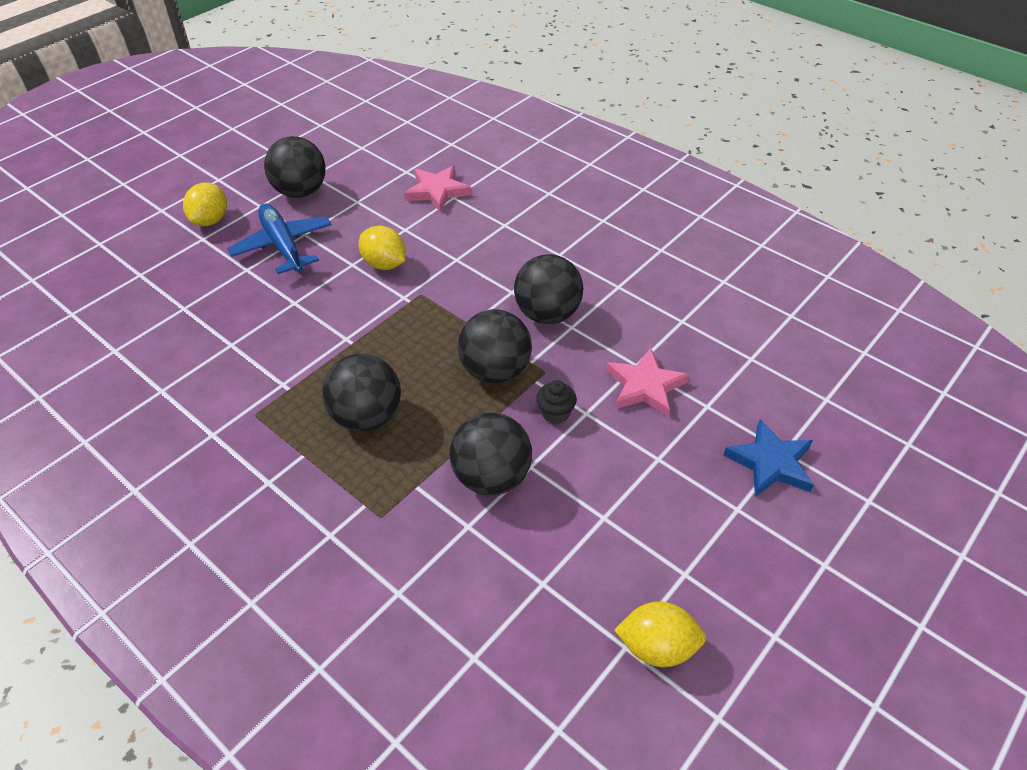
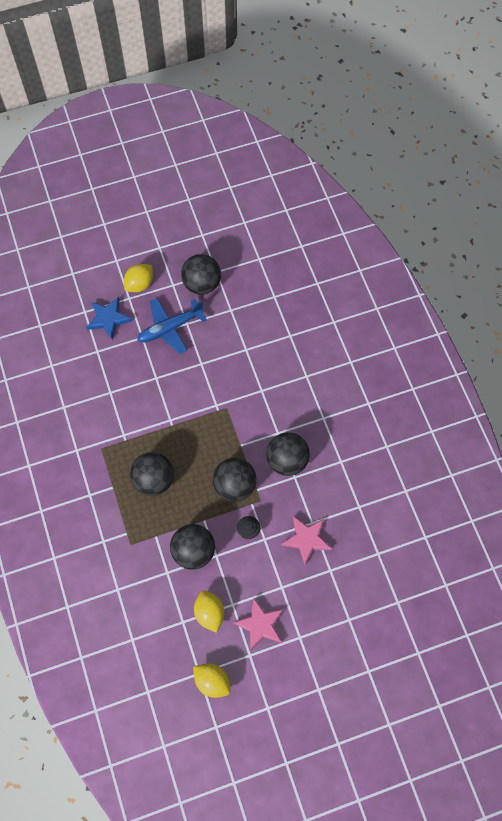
camera: 30 degrees right, 20 degrees up
(283, 246) = (170, 328): blue plane -> blue plane turned 120 degrees counterclockwise
(384, 264) = (219, 373): yellow lemon -> yellow lemon (209, 613)
(437, 191) = (283, 325): pink star -> pink star (260, 625)
(770, 463) = (336, 622): blue star -> blue star (108, 319)

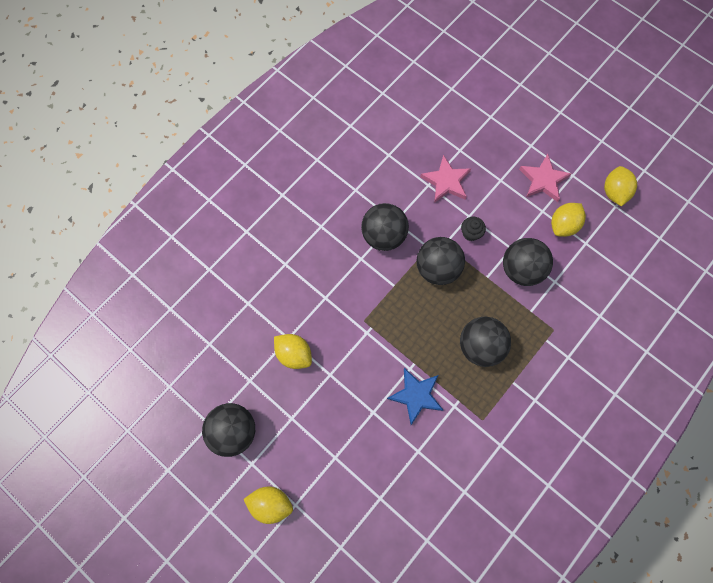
camera: 120 degrees left, 5 degrees up
(108, 319) = (334, 512): blue star -> blue star (416, 395)
(170, 328) = (307, 433): blue plane -> none
(231, 347) = (294, 354): none -> yellow lemon

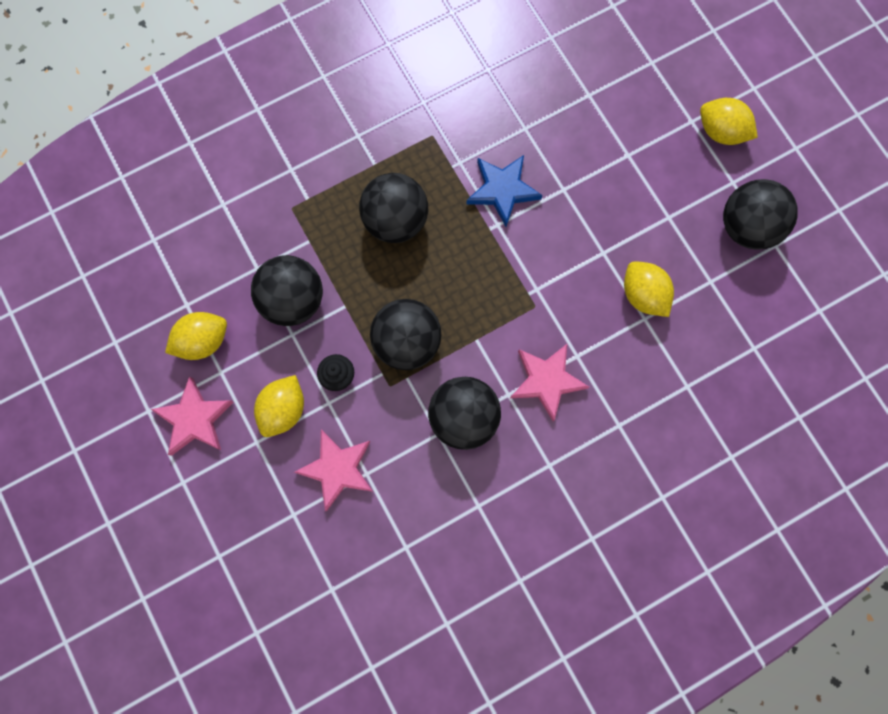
camera: 160 degrees left, 5 degrees up
(340, 275) = (546, 381): none -> pink star
(614, 192) = (104, 363): yellow lemon -> yellow lemon (284, 409)

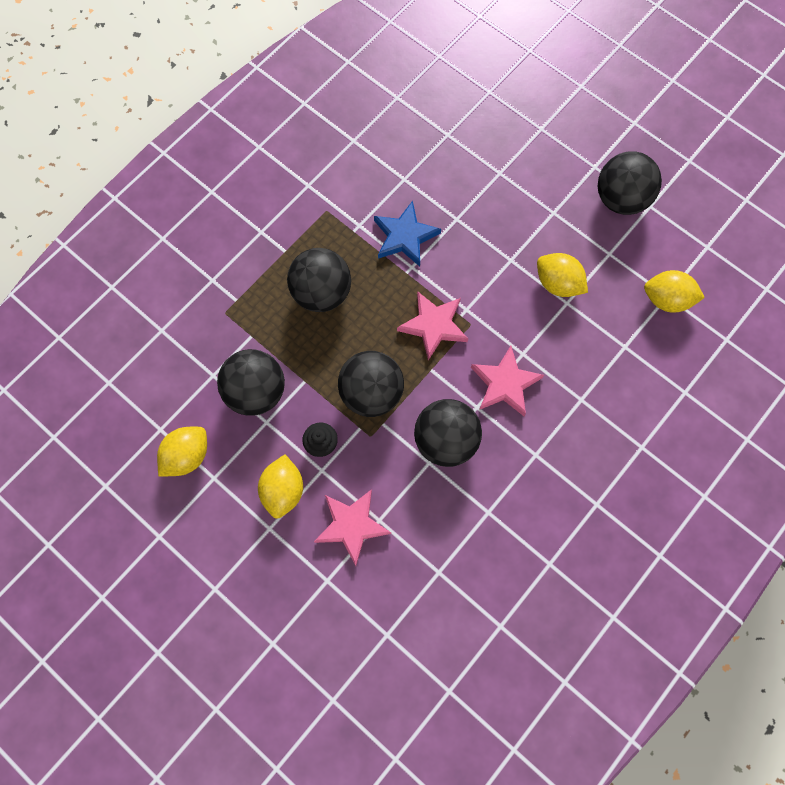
camera: 20 degrees left, 5 degrees down
(195, 419) = (205, 528): pink star -> pink star (434, 326)
(720, 132) = (568, 129): yellow lemon -> yellow lemon (666, 299)

